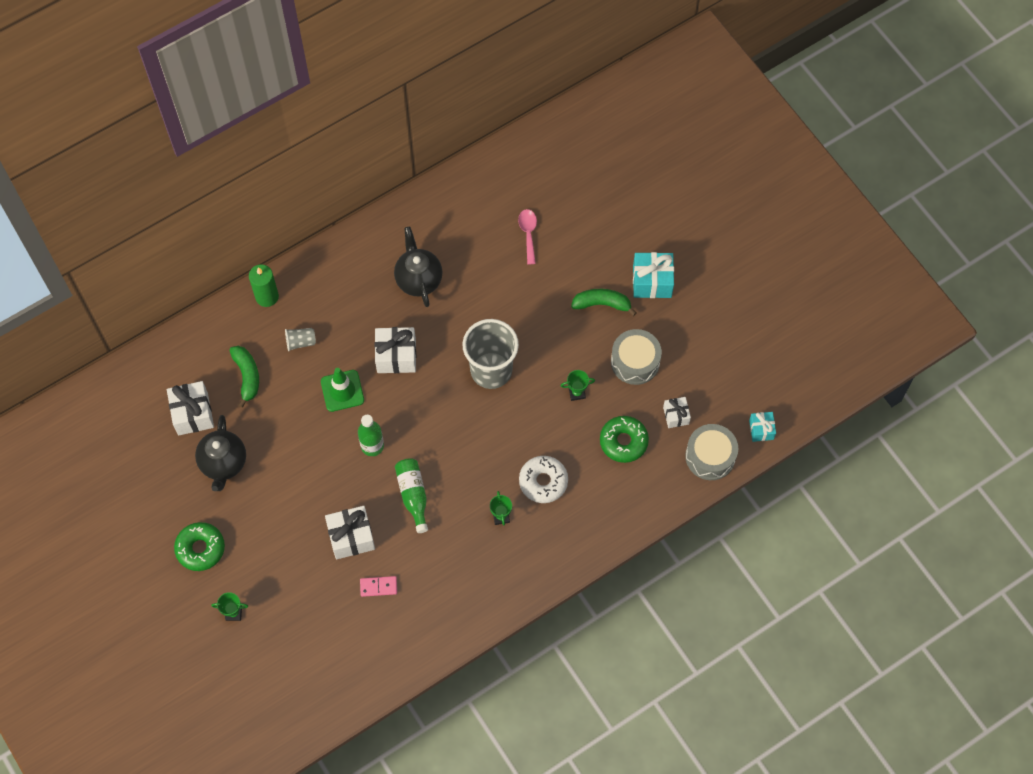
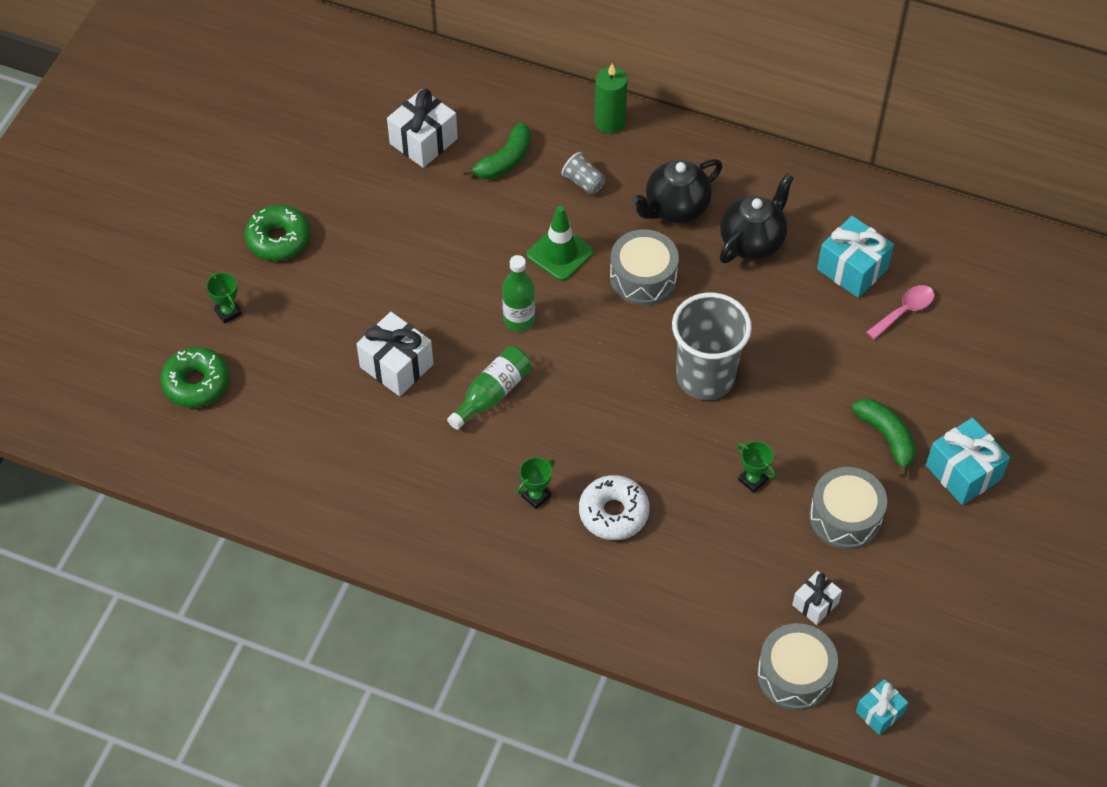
camera: 55 degrees right, 10 degrees down
(223, 463) = (390, 200): black teapot -> black teapot (675, 208)
(378, 587) = (358, 427): pink domino -> none
(396, 356) = (643, 277): white gift -> grey drum
(479, 240) = (852, 269): none -> turquoise gift
(623, 441) = (733, 567): green donut -> green donut (196, 383)

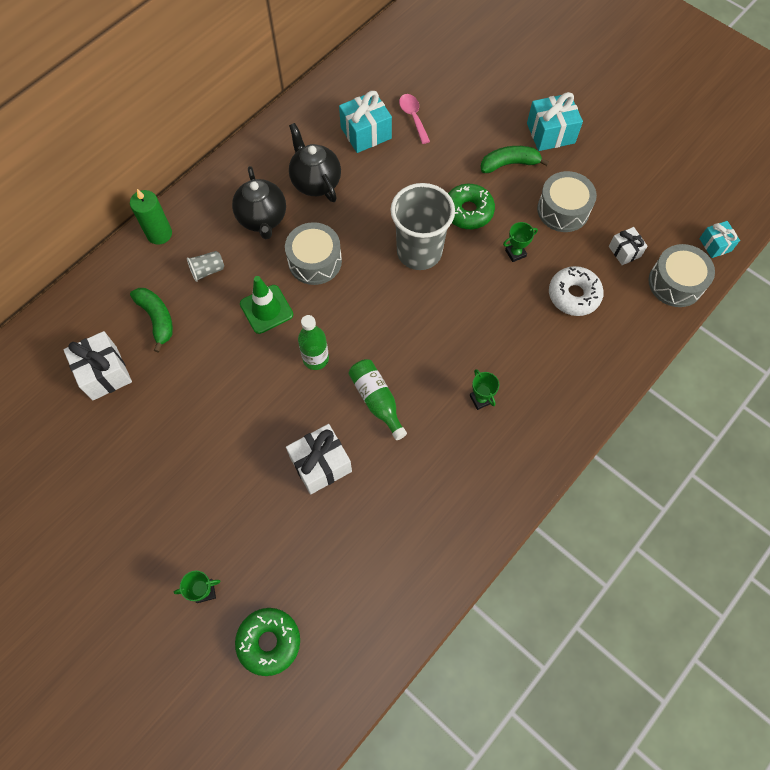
camera: 70 degrees left, 10 degrees up
(278, 239) = (147, 523): green donut -> green donut (468, 211)
(613, 513) = (513, 351): white donut -> white donut (574, 295)

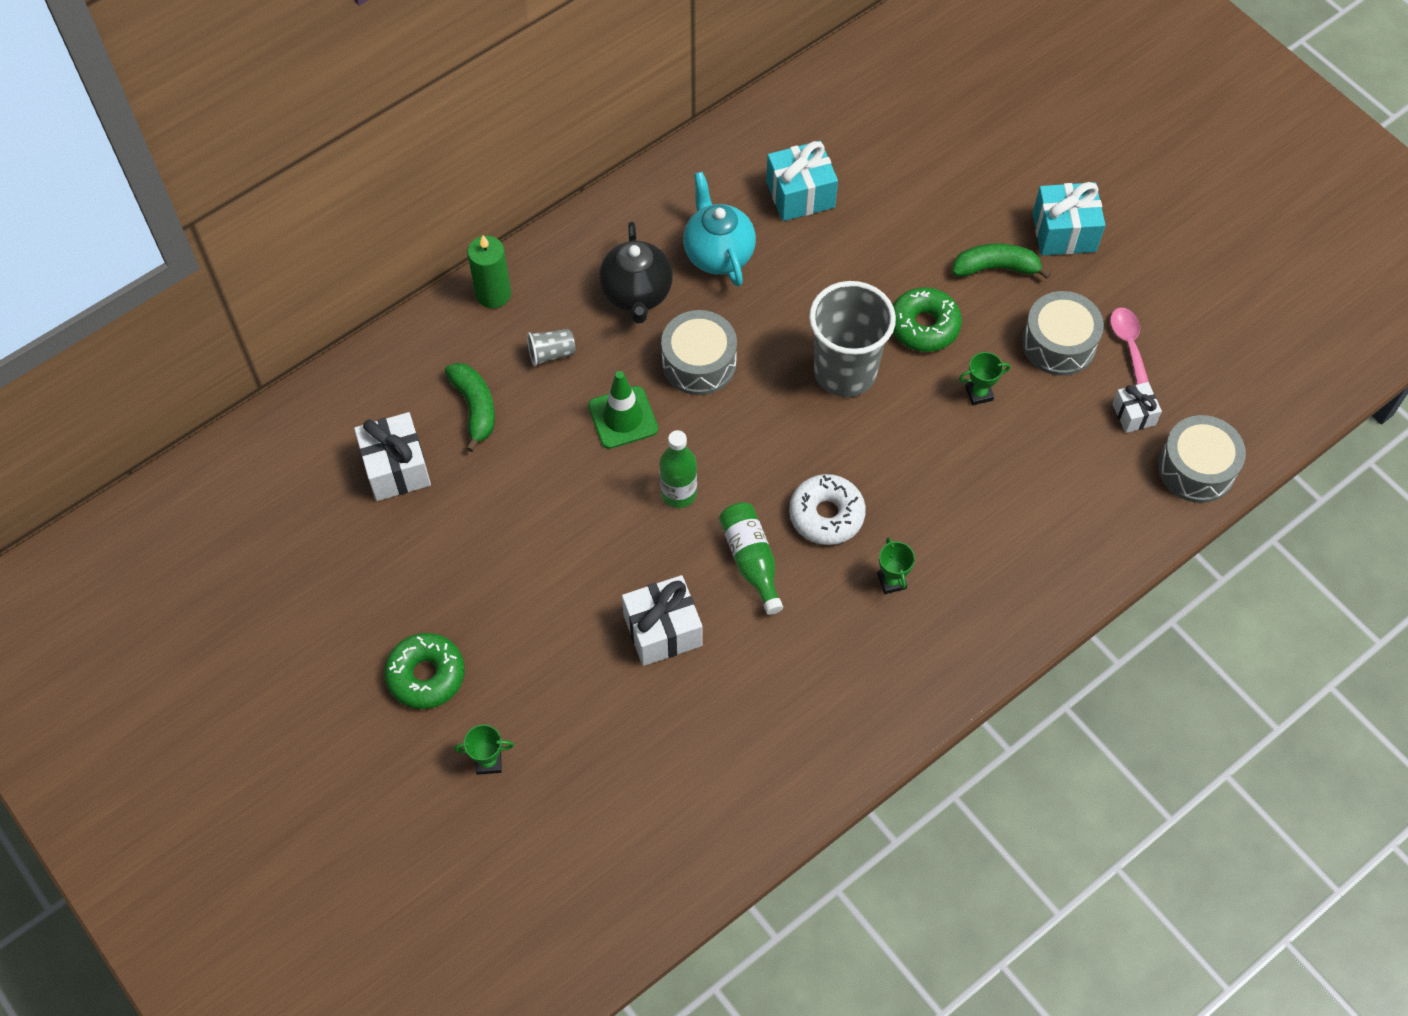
camera: 10 degrees right, 5 degrees down
(269, 642) = (561, 836): green donut -> green donut (426, 675)
(315, 182) = (718, 254): black teapot -> turquoise teapot
(413, 117) = (871, 181): pink spoon -> pink spoon (1128, 344)
(574, 295) = (1048, 463): white donut -> white donut (826, 515)
(715, 245) = (1265, 424): turquoise gift -> none

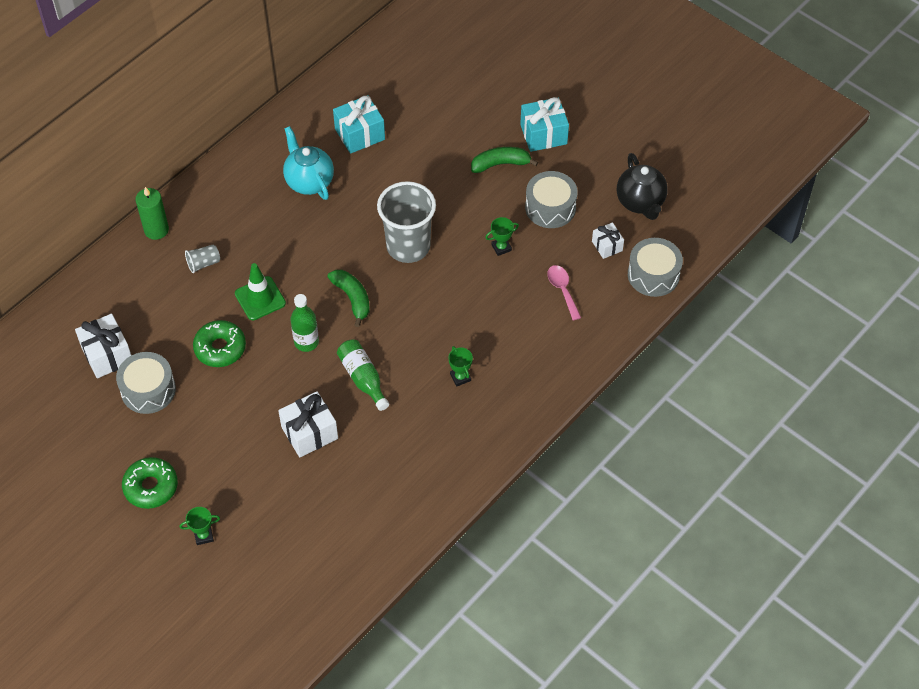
camera: 10 degrees left, 5 degrees down
(475, 408) = (155, 307): green banana -> green banana (352, 298)
(637, 294) = (257, 216): black teapot -> black teapot (640, 202)
(699, 363) = (307, 255): grey drum -> grey drum (148, 390)
(826, 515) = (409, 341): white donut -> none
(924, 326) = (457, 209): green donut -> green donut (220, 348)
(1128, 344) = (597, 201): pink spoon -> pink spoon (562, 290)

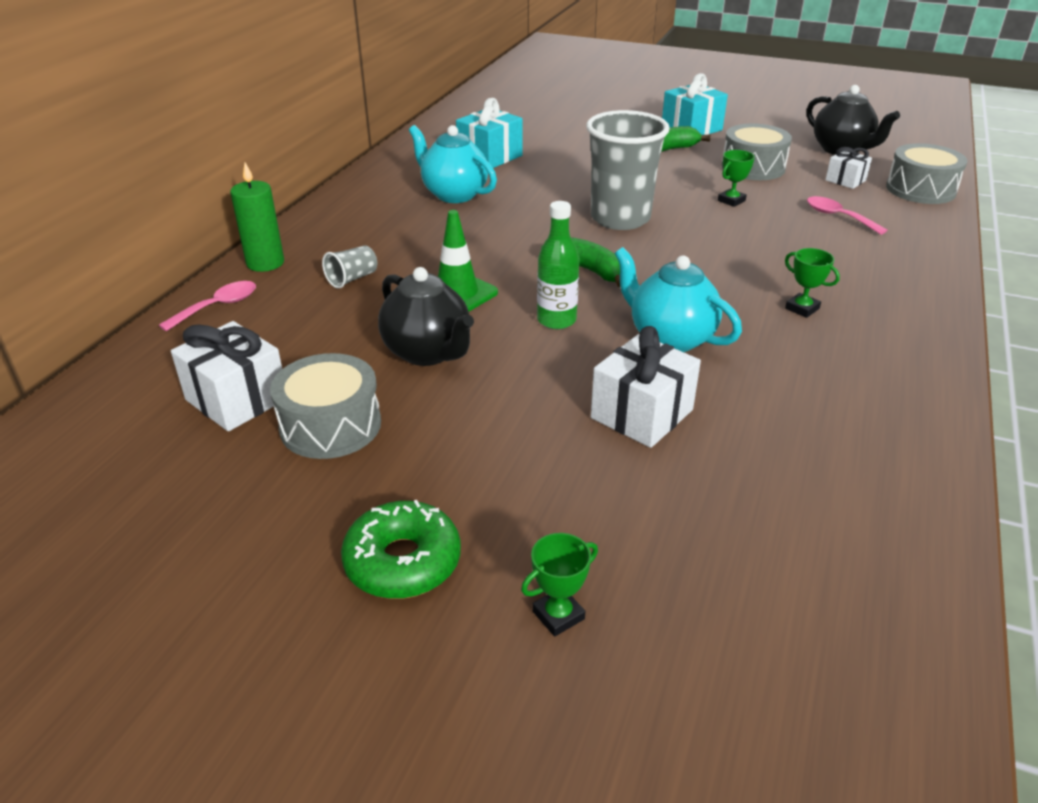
camera: 20 degrees left, 20 degrees down
(117, 268) = (218, 307): none -> pink spoon
(220, 348) = (428, 353): green donut -> black teapot
(363, 378) = (670, 338): green bottle -> turquoise teapot

